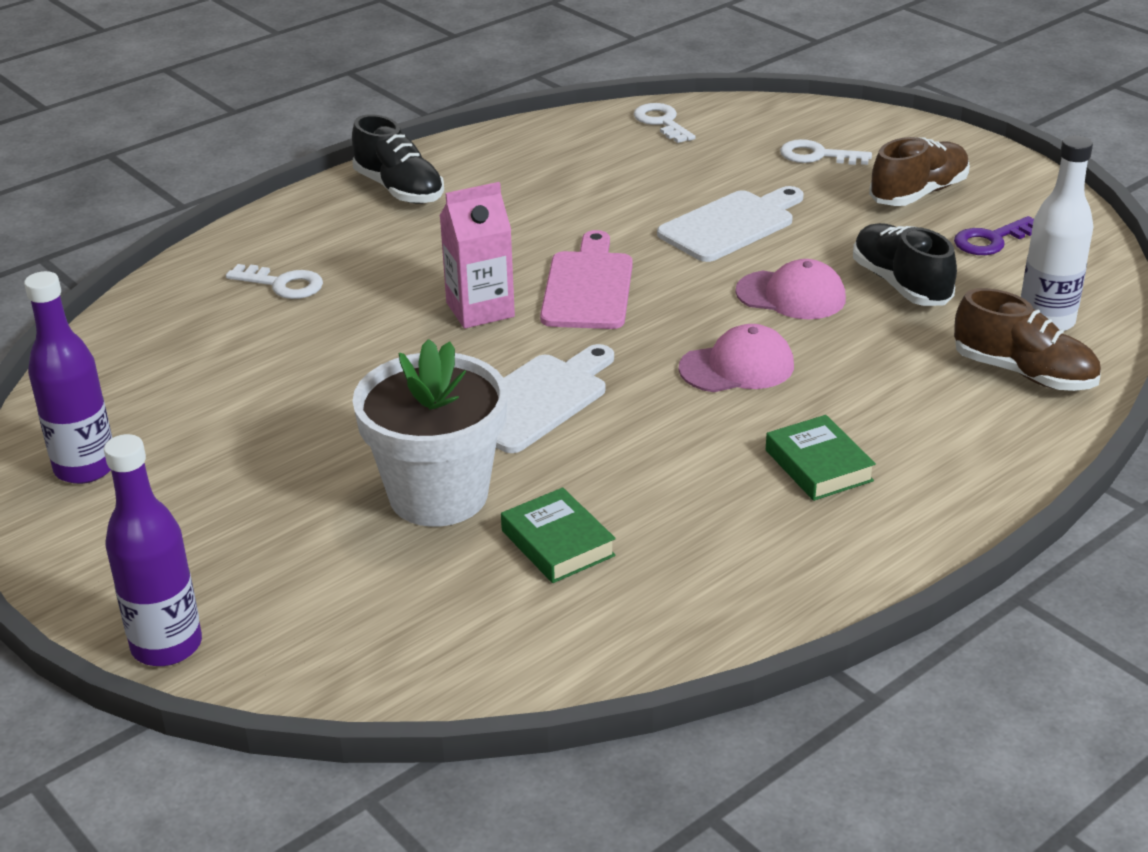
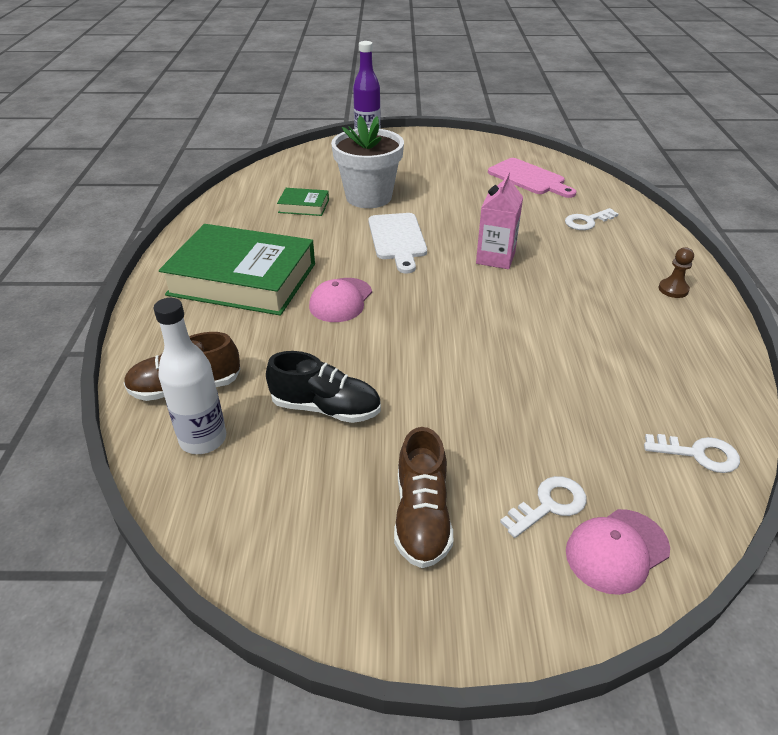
camera: 130 degrees right, 5 degrees up
(85, 468) = (485, 150): purple bottle -> none
(399, 189) = (673, 289): black shoe -> brown pawn
(588, 286) = (477, 297): pink cutting board -> pink cutting board (529, 178)
(731, 225) = (486, 386): white cutting board -> none
(791, 295) = (375, 357): pink cap -> pink cap (616, 550)
(818, 465) = (242, 279): green book -> green book, size x2.34
(991, 240) = (311, 498): purple key -> none

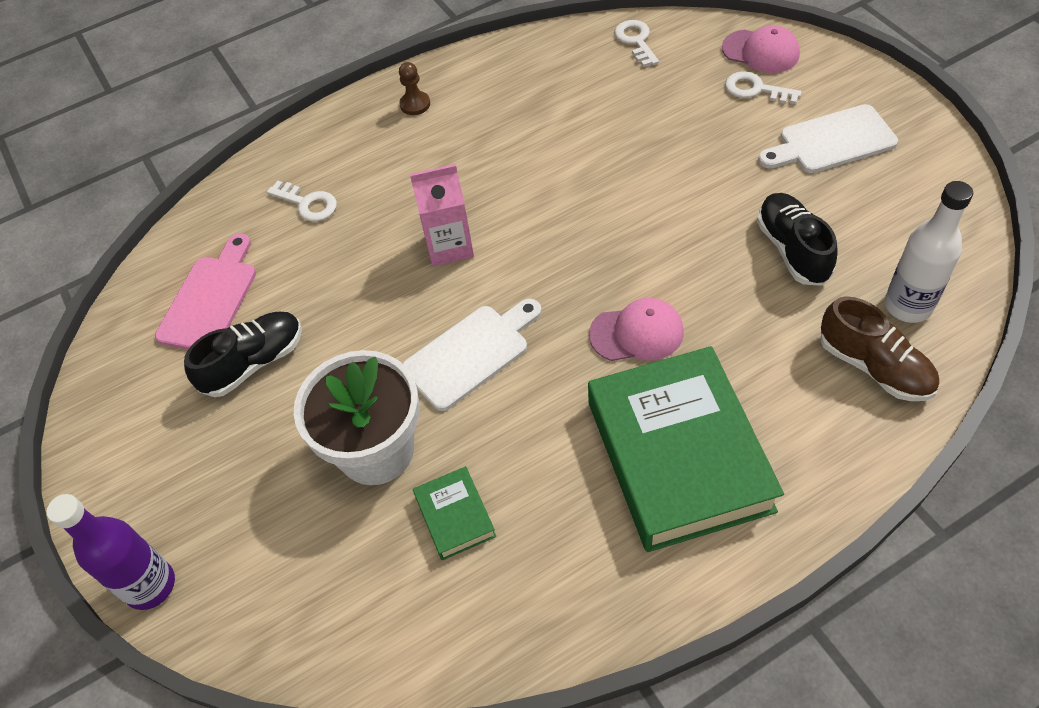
camera: 115 degrees left, 15 degrees up
(421, 516) = (831, 141): brown shoe -> white cutting board
(467, 180) = (254, 363): none -> black shoe

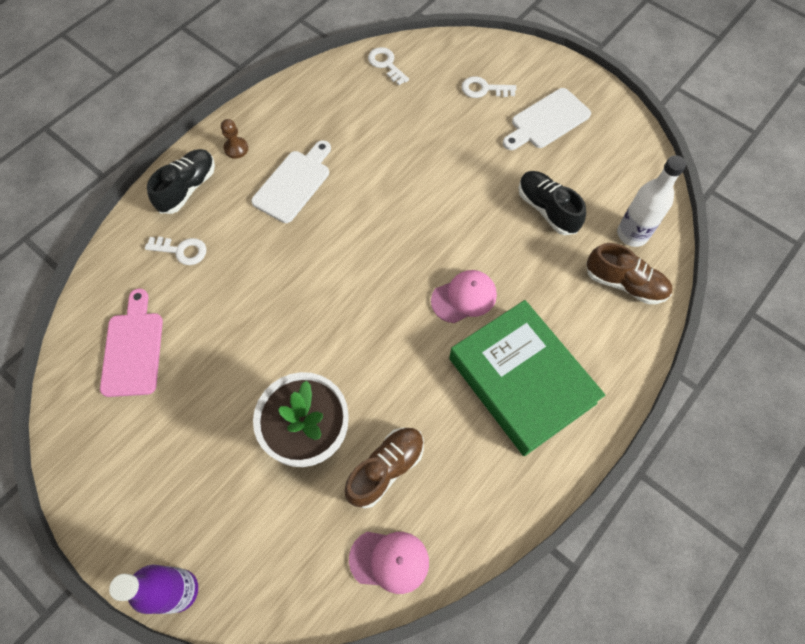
camera: 25 degrees left, 10 degrees up
(254, 363) = (190, 392): black shoe -> black shoe (187, 188)
(449, 246) = (306, 261): pink carton -> none
(455, 516) = (386, 469): green book -> brown shoe
(471, 353) = (353, 342): white cutting board -> white cutting board (294, 183)
(761, 51) = (477, 58): pink cap -> pink cap (389, 561)

